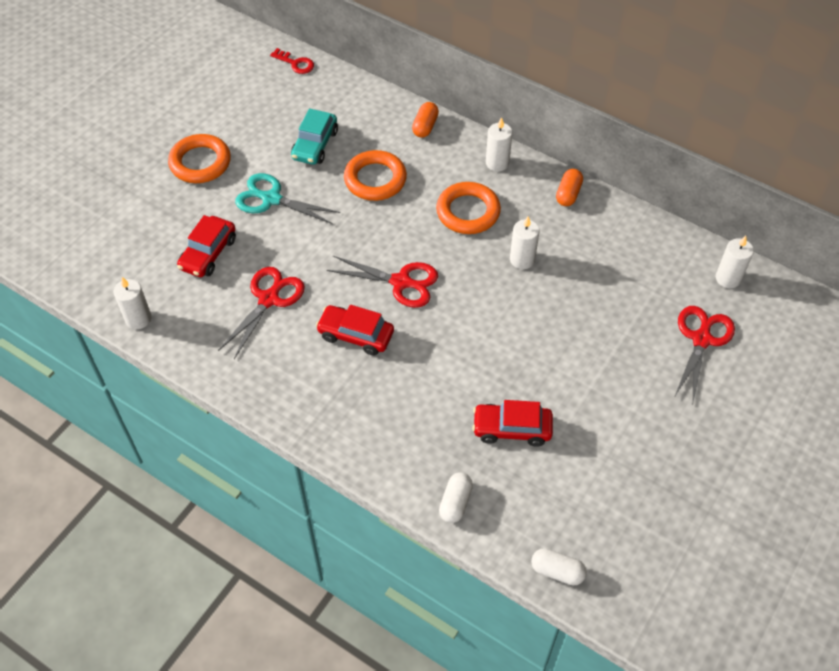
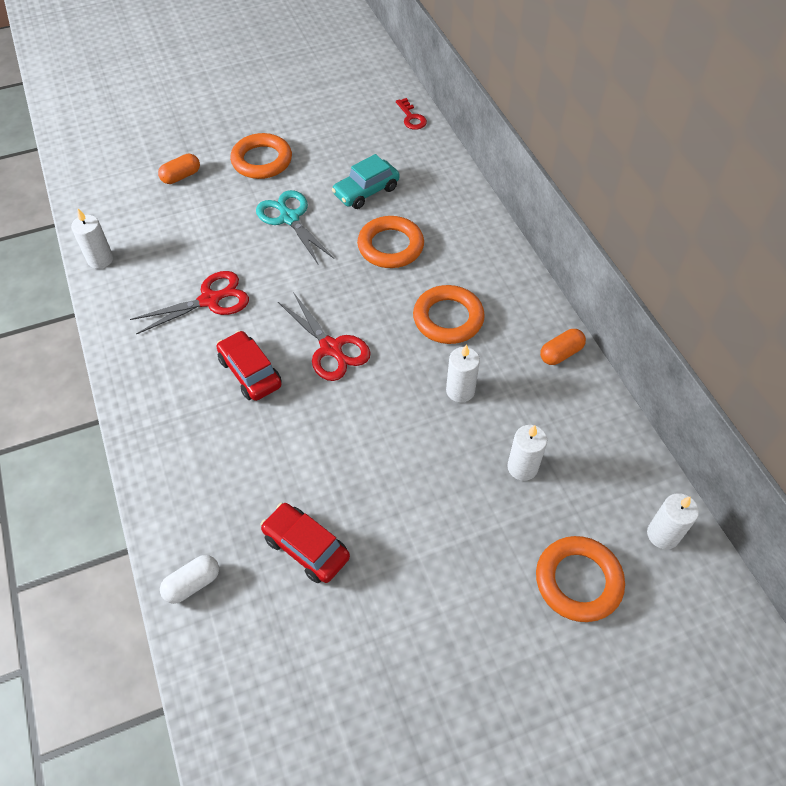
camera: 35 degrees right, 0 degrees up
(208, 253) = (199, 236): red car -> none
(425, 126) = (476, 223): orange capsule -> orange capsule (181, 176)
(497, 163) = (515, 288): white candle -> white candle (522, 467)
(557, 571) = (220, 723): white capsule -> none
(701, 339) = (578, 581): red scissors -> orange ring

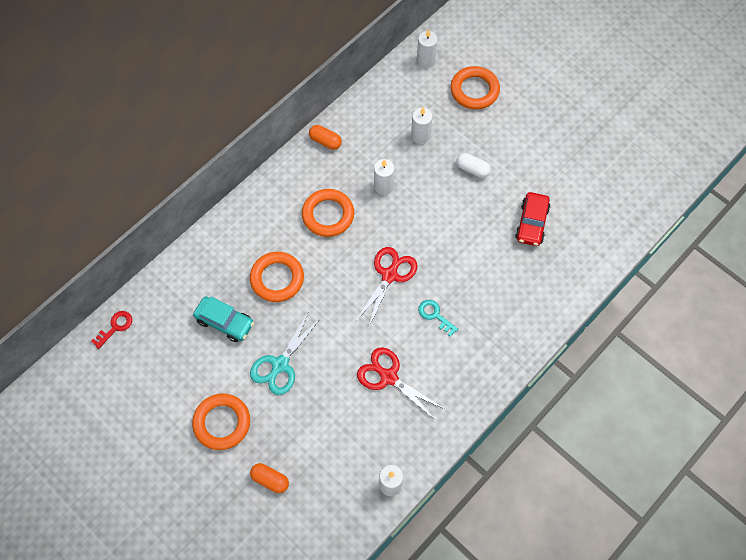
camera: 115 degrees left, 10 degrees up
(192, 584) = (585, 269): white capsule -> white capsule (472, 169)
(250, 372) = (435, 315): red car -> turquoise key

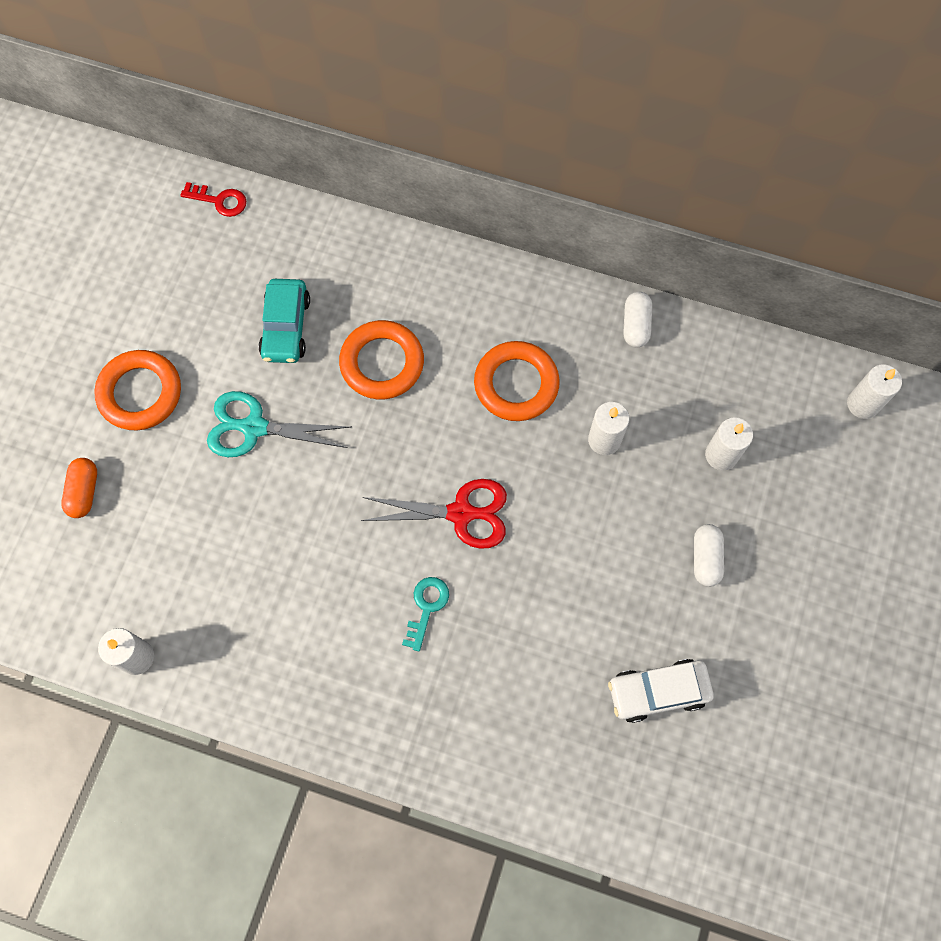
camera: 65 degrees right, 5 degrees up
(325, 141) = (635, 325): orange capsule -> white capsule
(388, 377) = (299, 582): red scissors -> none
(474, 90) = (852, 501): orange ring -> none
(531, 223) = (658, 692): red car -> white car

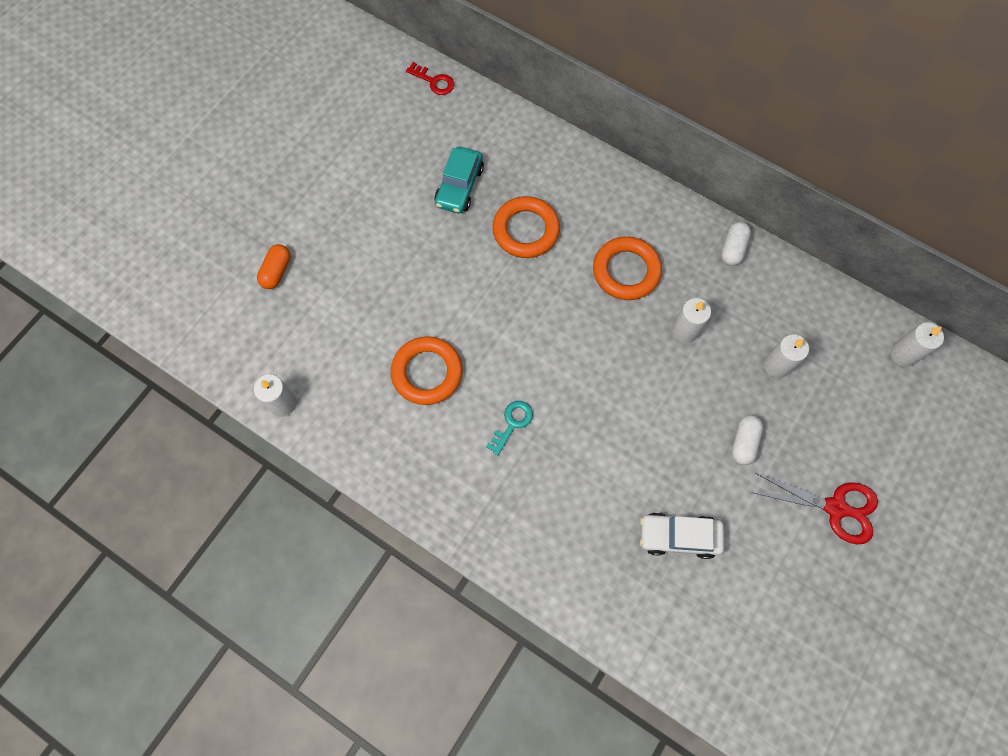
camera: 15 degrees right, 0 degrees up
(140, 393) = (337, 209): orange ring -> orange ring (427, 372)
(253, 427) = (415, 255): turquoise scissors -> none
(461, 513) = (558, 359): red scissors -> red scissors (836, 508)

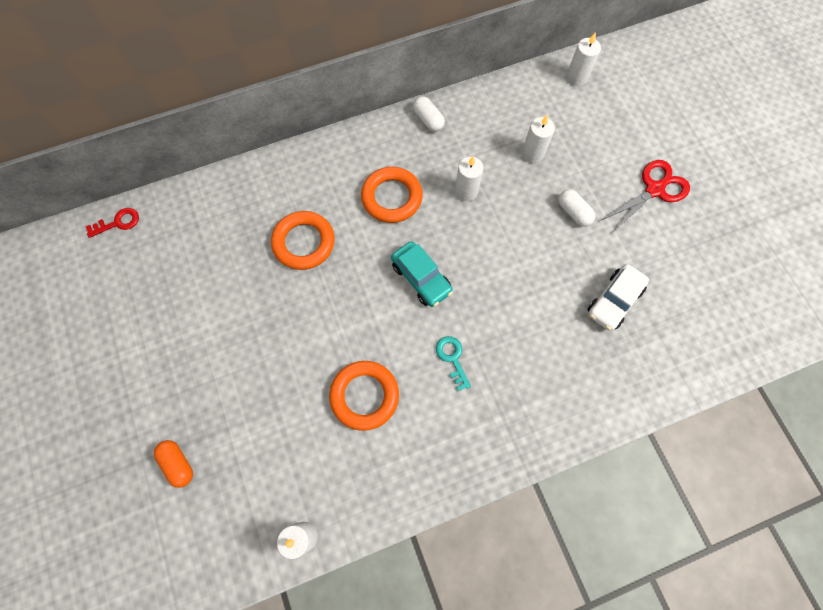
camera: 55 degrees left, 0 degrees up
(459, 186) = (226, 265): turquoise car -> turquoise car (421, 278)

